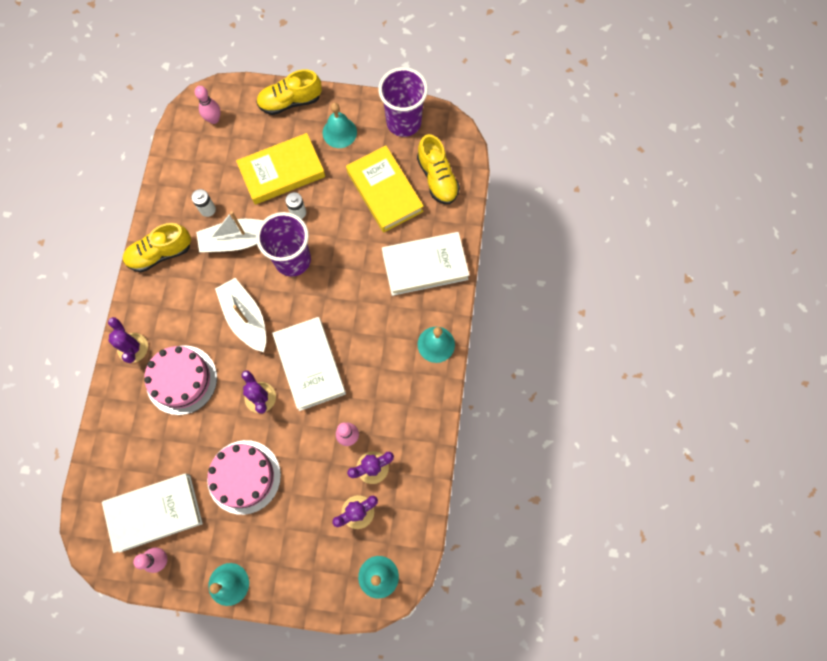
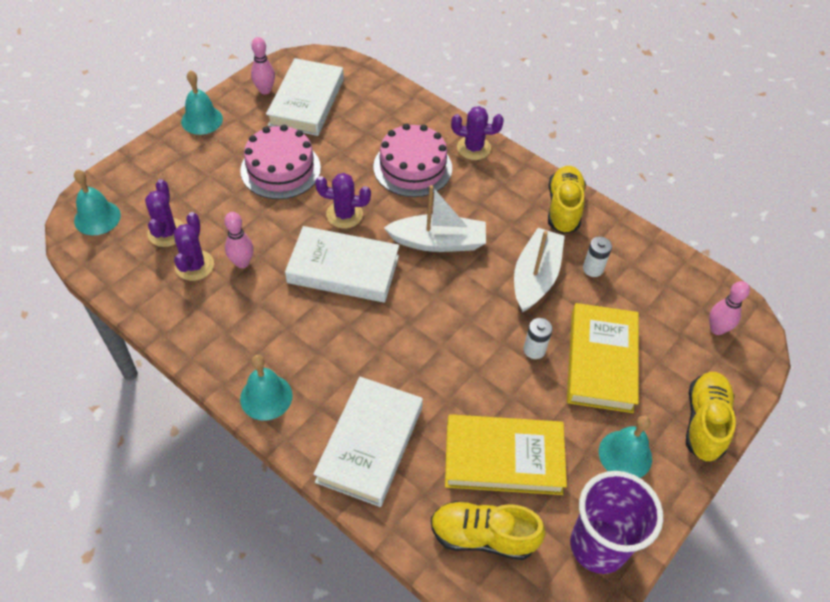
camera: 120 degrees right, 20 degrees down
(292, 260) = (476, 314): purple cup -> none

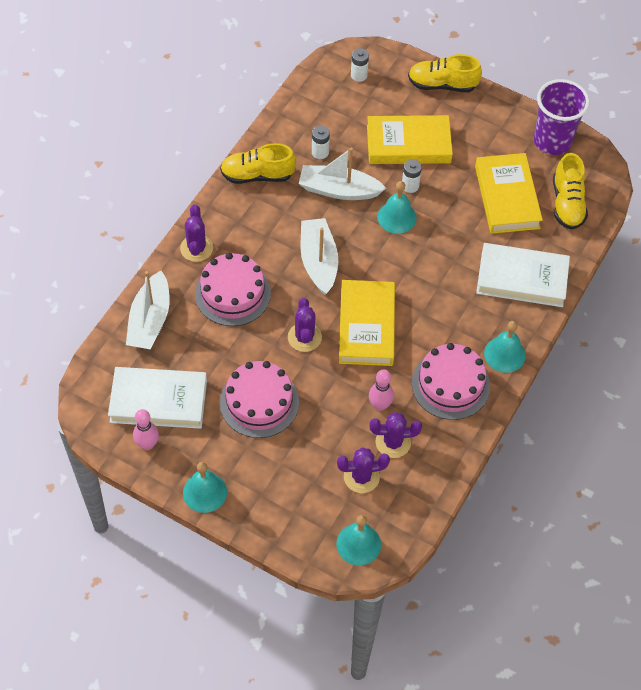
camera: 100 degrees left, 5 degrees up
(244, 332) = (450, 384): none -> pink cake
(343, 269) = (366, 326): white book -> yellow book
(396, 106) = (150, 320): none -> white boat
(625, 455) = (481, 128): turquoise bell -> turquoise bell (396, 217)
(717, 329) = (359, 75): pink bowling pin -> white battery

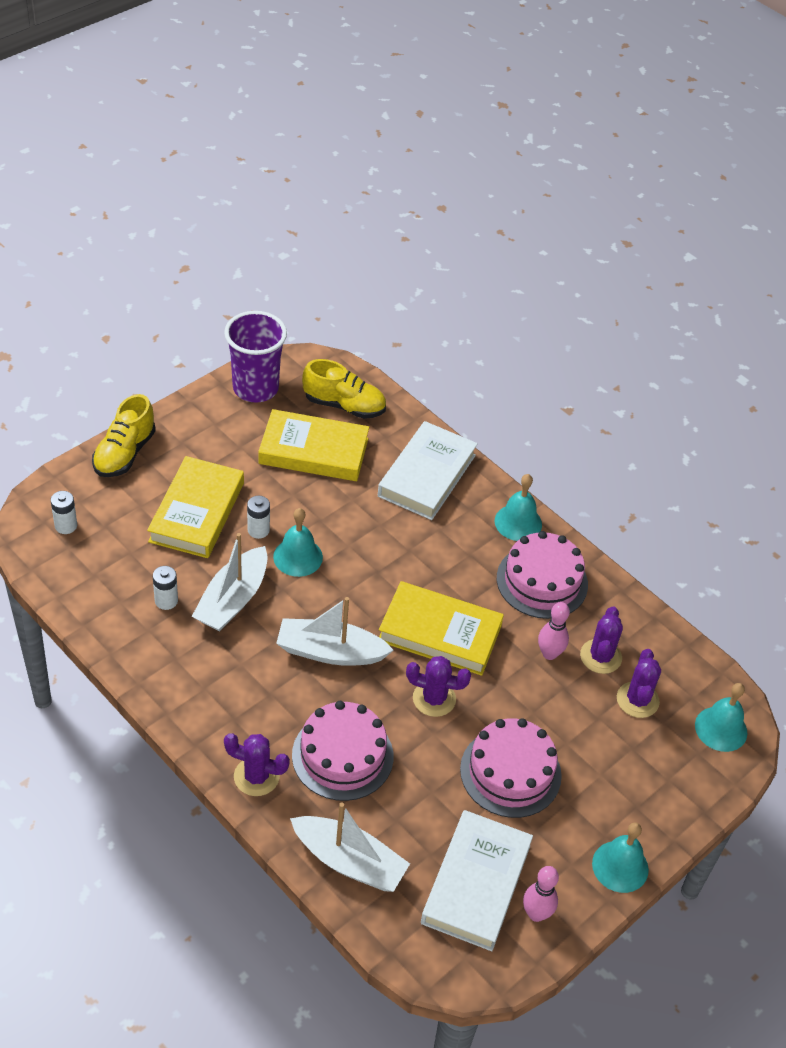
camera: 75 degrees left, 10 degrees down
(257, 175) = (170, 676): yellow shoe -> none

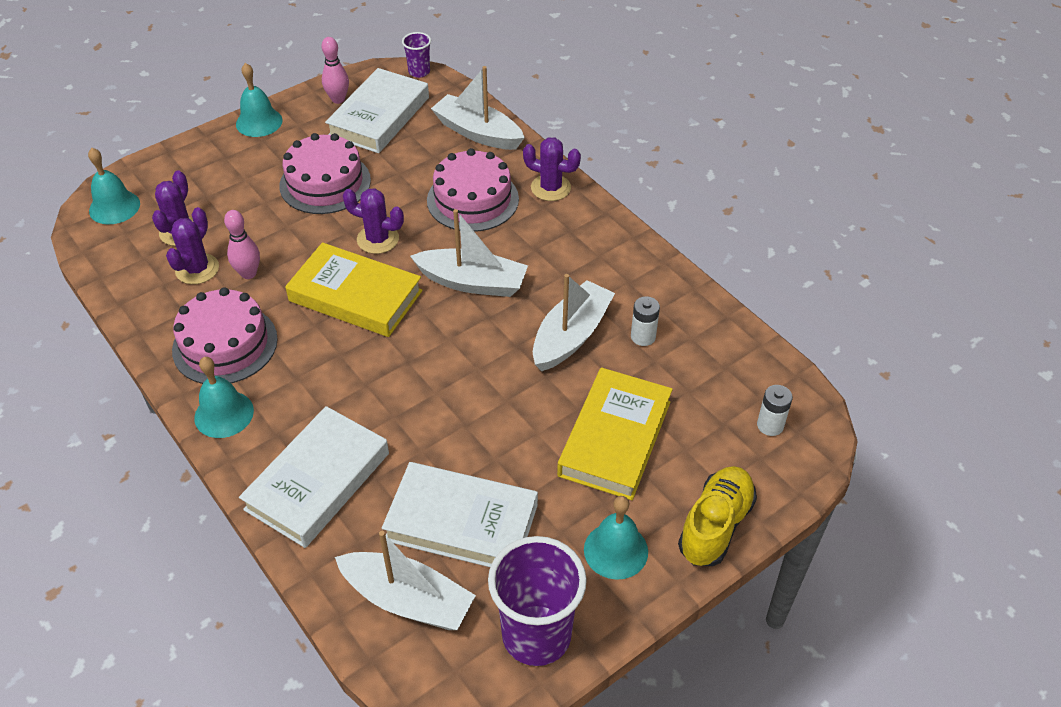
camera: 170 degrees left, 0 degrees up
(258, 530) = (540, 413): white battery -> none
(298, 557) = (496, 380): turquoise bell -> turquoise bell (616, 550)
(313, 451) = (461, 522): yellow book -> white book
(344, 405) = (407, 600): yellow shoe -> white boat
(443, 976) = (419, 72): none -> purple cup

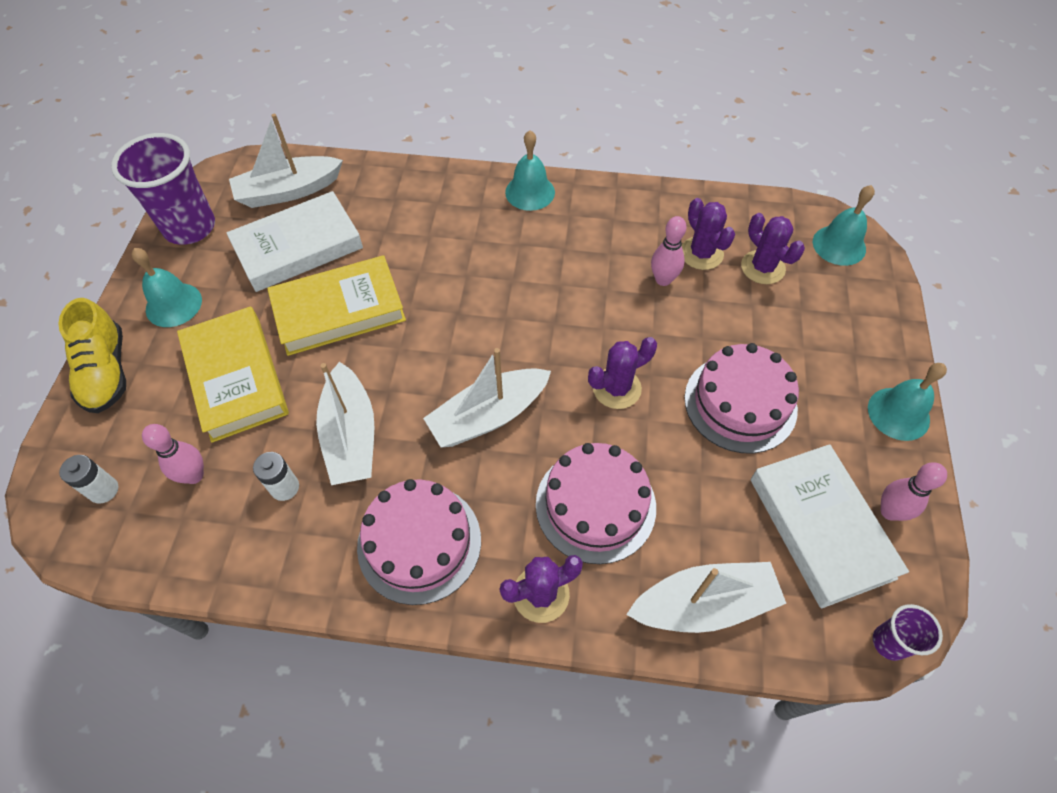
camera: 135 degrees right, 10 degrees up
(225, 344) = (596, 226): pink cake -> pink cake (419, 542)
(317, 481) = (419, 203): white book -> none
(355, 296) = (563, 328): yellow book -> yellow book (339, 311)
(698, 388) = (194, 475): none -> pink bowling pin

